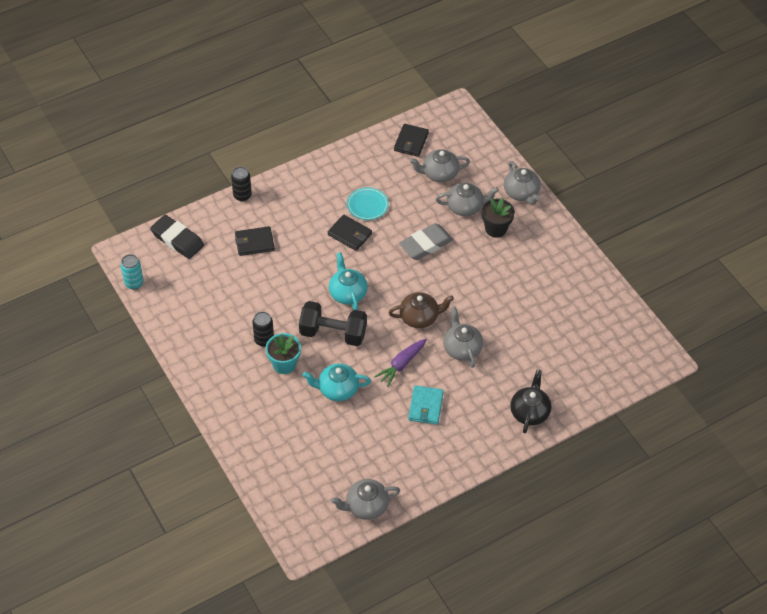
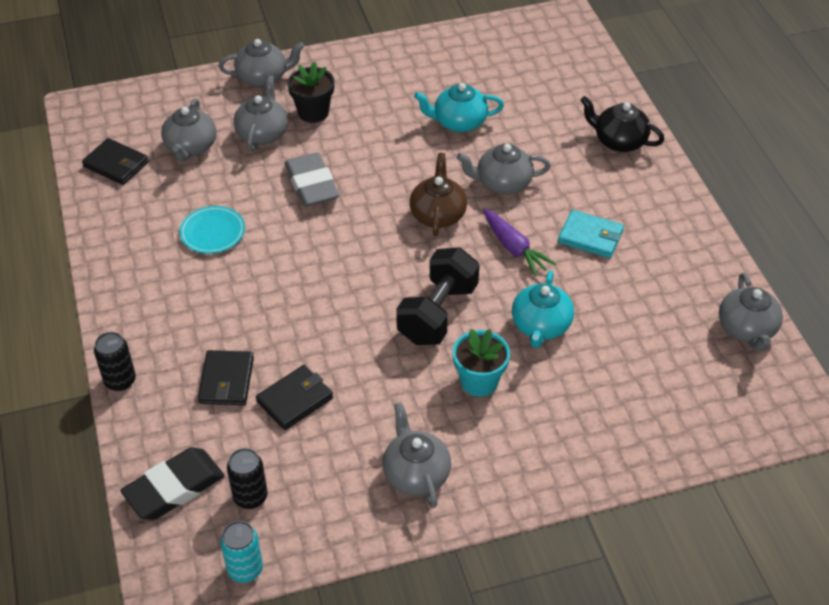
camera: 75 degrees left, 5 degrees down
(210, 345) = (416, 473): none -> grey teapot
(264, 340) = (426, 399): black can -> black can (250, 497)
(347, 293) = (369, 284): turquoise teapot -> turquoise teapot (459, 122)
(350, 234) = (259, 262): black wallet -> black wallet (295, 400)

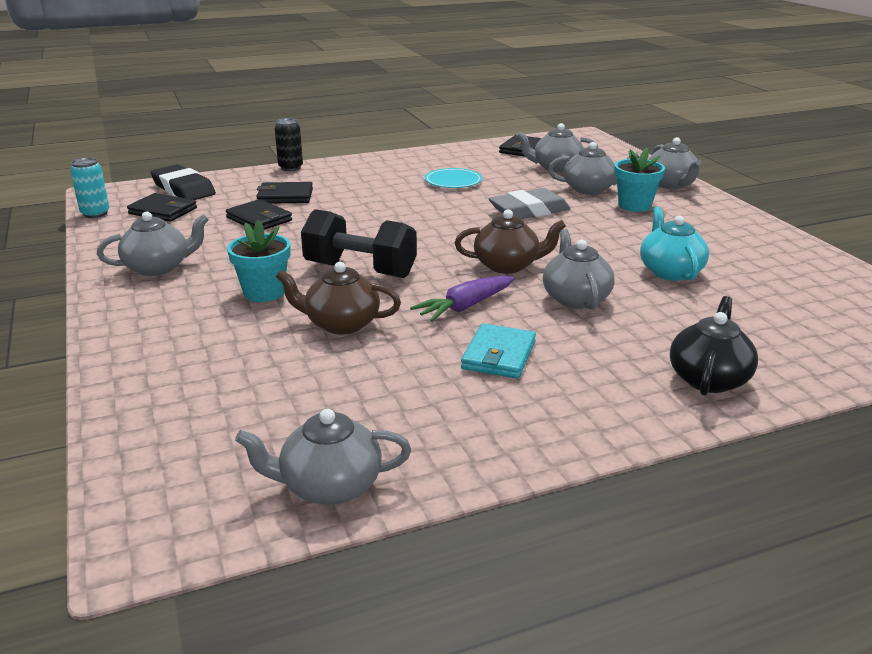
camera: 85 degrees right, 20 degrees down
(250, 497) = (163, 211): black can -> black wallet
(313, 112) = (634, 205): black flower pot -> turquoise flower pot
(541, 326) = (341, 324): turquoise teapot -> brown teapot

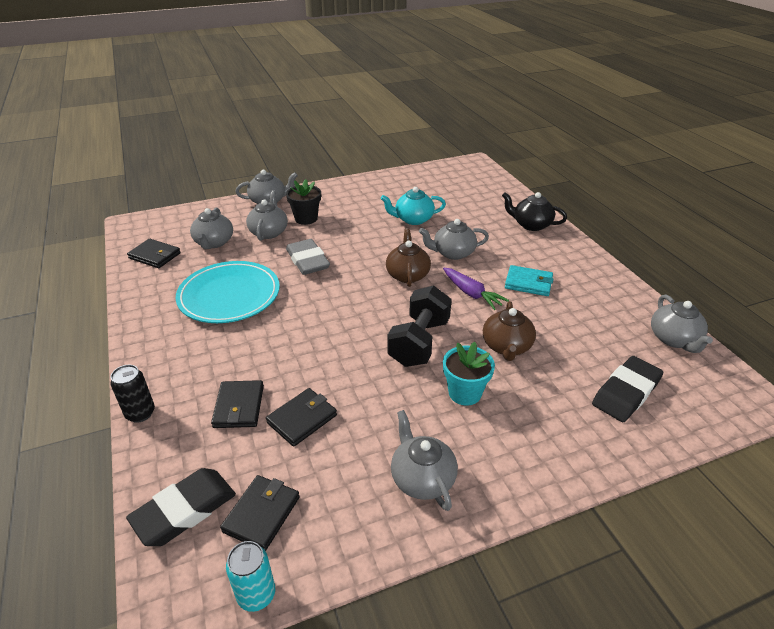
camera: 90 degrees left, 10 degrees up
(219, 406) = (626, 392): none -> black eraser
(453, 181) = (229, 296): turquoise plate -> turquoise plate, size x1.92
(634, 205) = (306, 218): turquoise flower pot -> black flower pot

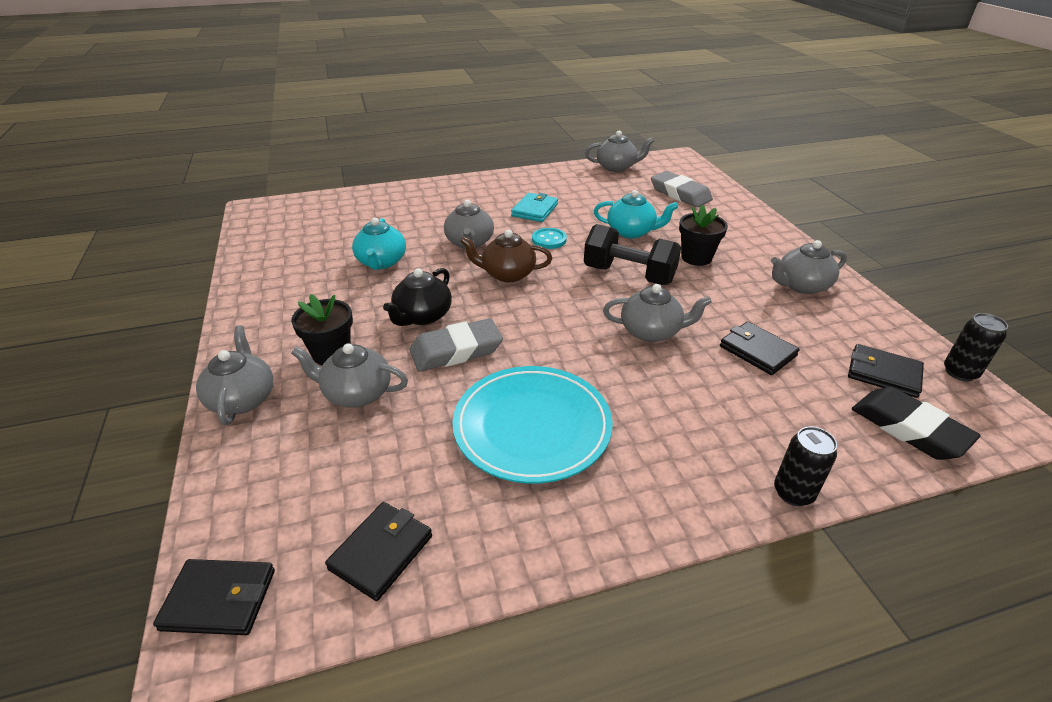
camera: 85 degrees left, 0 degrees up
(214, 242) = (364, 462): grey teapot -> grey teapot (651, 331)
(239, 406) = (754, 399): black wallet -> black wallet (219, 599)
(256, 595) = (960, 372): turquoise can -> black can
(465, 393) = (696, 257): turquoise flower pot -> black flower pot
(471, 294) = (549, 240): purple carrot -> turquoise button
(506, 347) = (631, 232): brown teapot -> turquoise teapot
(531, 225) = (428, 195): black teapot -> black teapot (422, 316)
(626, 392) = (680, 194): black eraser -> grey eraser

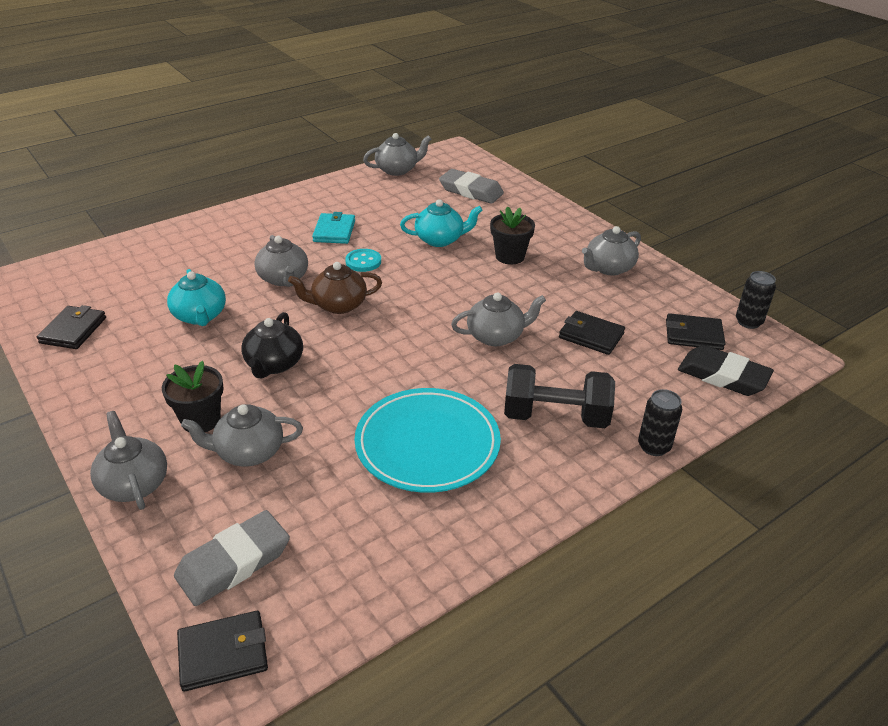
camera: 20 degrees left, 0 degrees up
(381, 552) = (346, 578): black wallet -> black wallet (73, 330)
(456, 350) = (325, 391): grey eraser -> grey eraser (233, 562)
(629, 275) = (455, 285): black dumbbell -> black dumbbell (555, 416)

